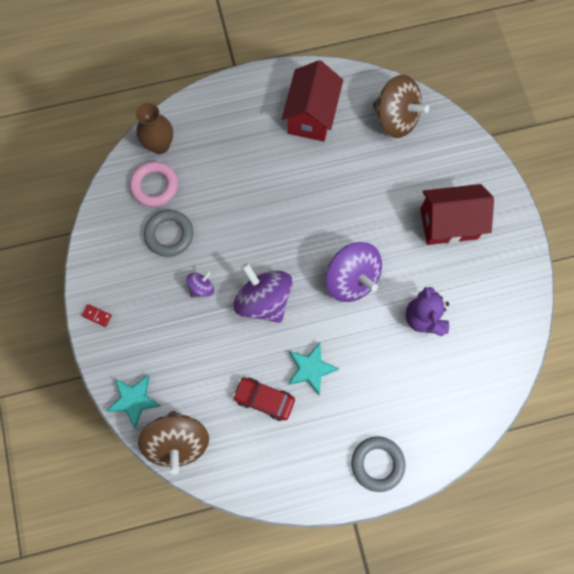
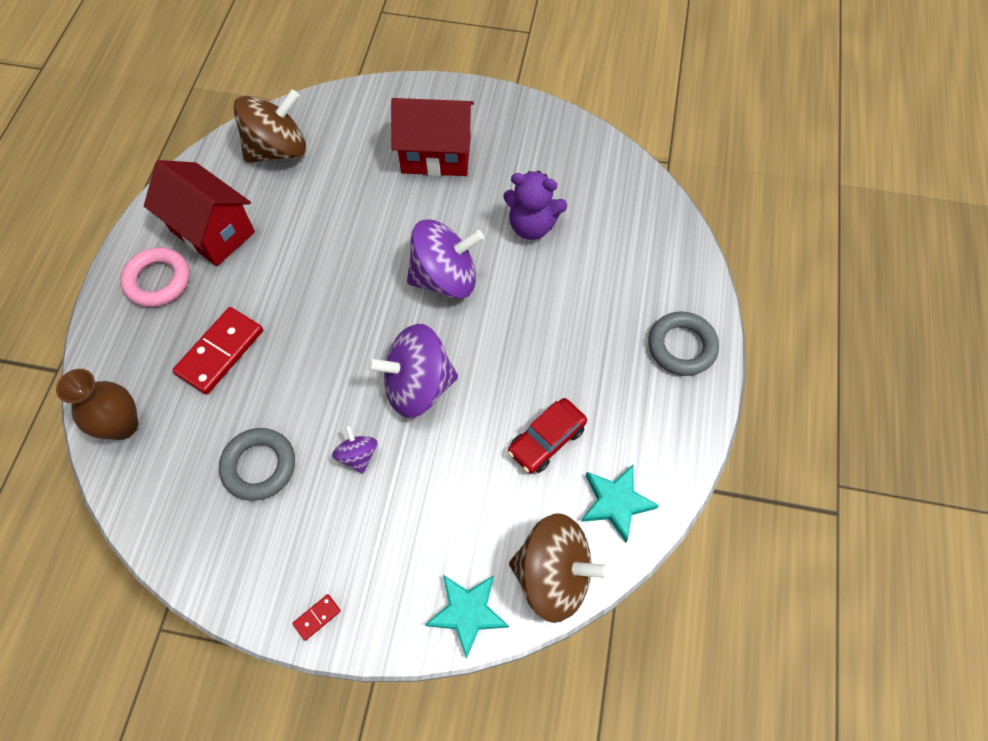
camera: 65 degrees left, 10 degrees down
(154, 186) = (177, 456): pink ring -> pink ring (158, 280)
(230, 170) = (220, 352): none -> red domino
(311, 369) = (533, 369): turquoise star -> turquoise star (616, 502)
(448, 224) = (436, 155): red house -> red house turned 75 degrees clockwise

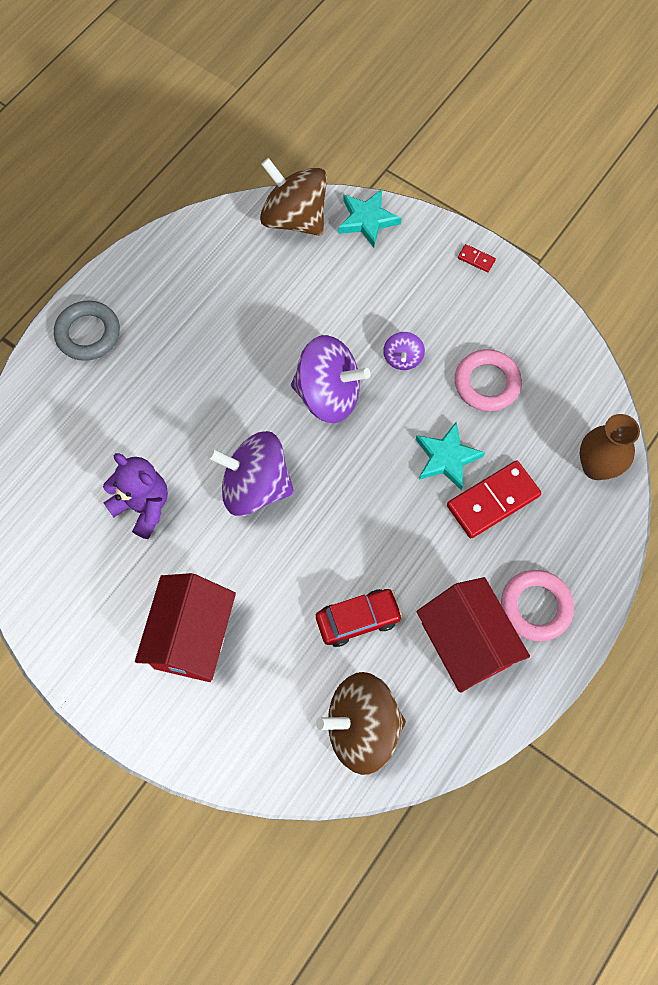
camera: 155 degrees left, 5 degrees up
(259, 466) = (487, 383): grey ring -> pink ring
(317, 617) = (476, 259): red domino -> red domino turned 45 degrees clockwise
(436, 155) = (192, 637): red house -> red house turned 75 degrees clockwise
(546, 440) = (246, 308): red car -> red car (358, 619)
(616, 502) = (220, 244): turquoise star -> turquoise star (446, 458)

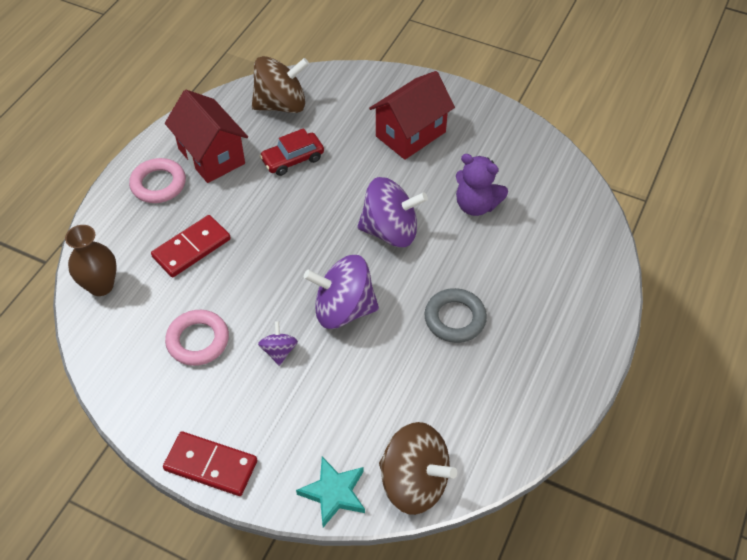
camera: 170 degrees right, 15 degrees down
(88, 334) = (579, 329): grey ring -> grey ring (455, 318)
(192, 637) = (410, 134): red house -> red house turned 45 degrees clockwise
(446, 458) = (232, 274): turquoise star -> none
(476, 259) = (211, 465): red domino -> red domino, size x2.28

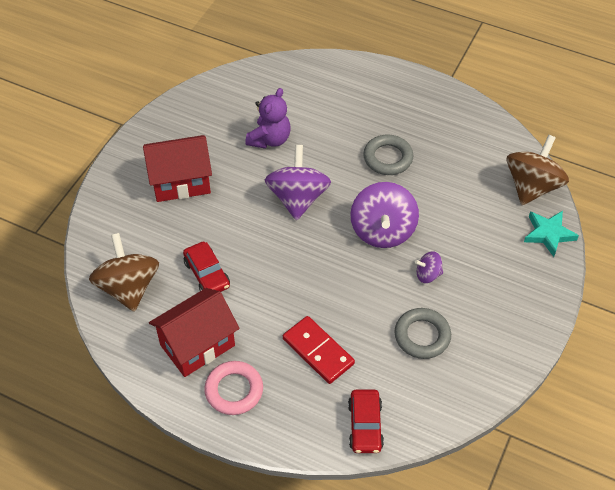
camera: 90 degrees left, 0 degrees up
(101, 286) = (365, 426): brown vase -> red car
(198, 340) = (422, 336): pink ring -> grey ring
(211, 465) = (539, 315): red domino -> none
(410, 134) = (181, 182): red house -> red house turned 60 degrees counterclockwise

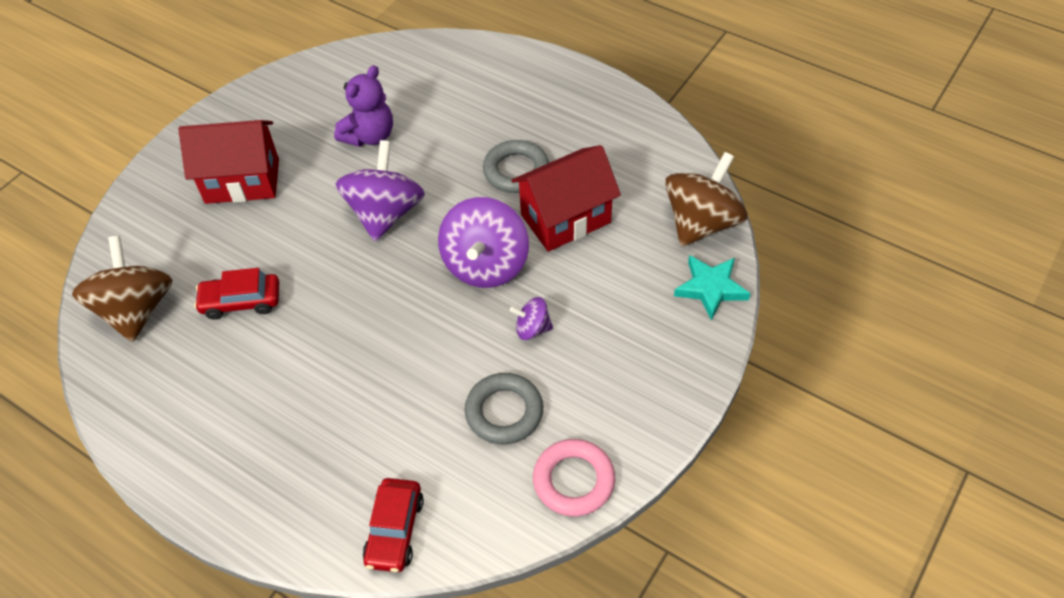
camera: 10 degrees right, 0 degrees up
(197, 345) = (201, 395): red house -> red house (565, 219)
(207, 274) = (241, 302): red car -> red car turned 105 degrees clockwise
(234, 390) = (231, 461): pink ring -> pink ring (574, 480)
(318, 351) = (358, 419): red domino -> none

